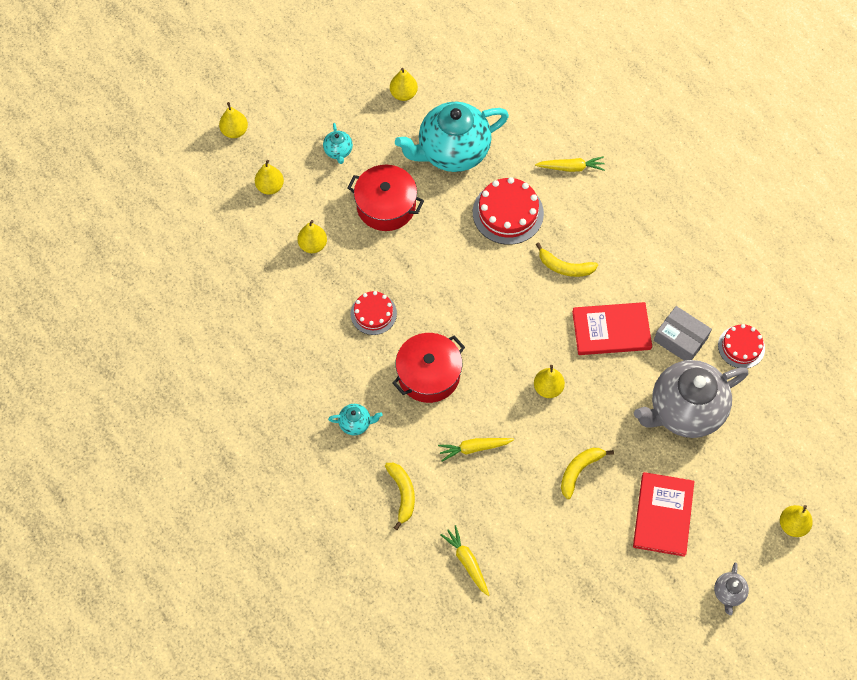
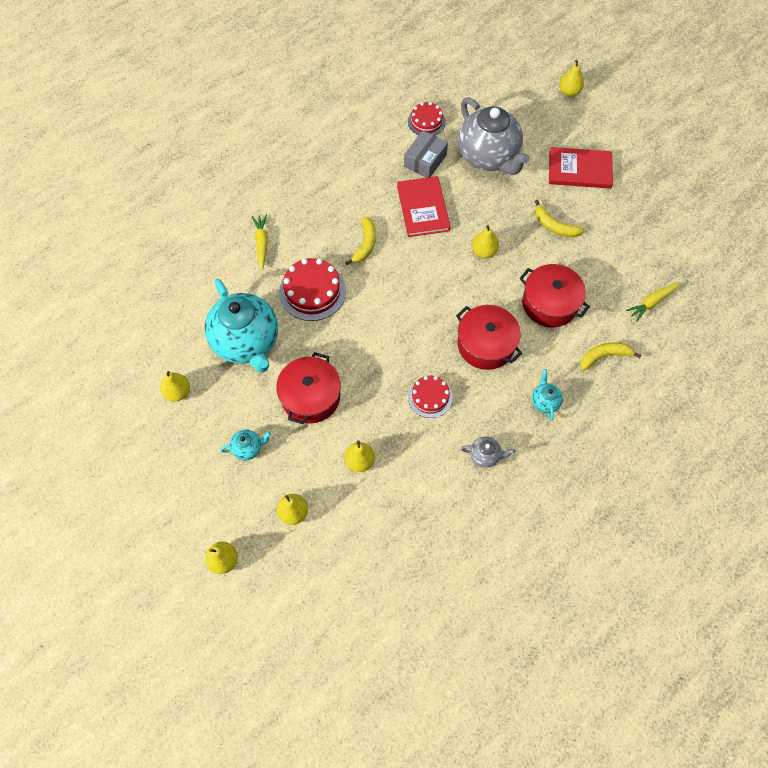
camera: 95 degrees left, 0 degrees up
(474, 448) = (550, 303): yellow carrot -> red pot
(728, 593) = (632, 129): grey teapot -> grey teapot (485, 456)

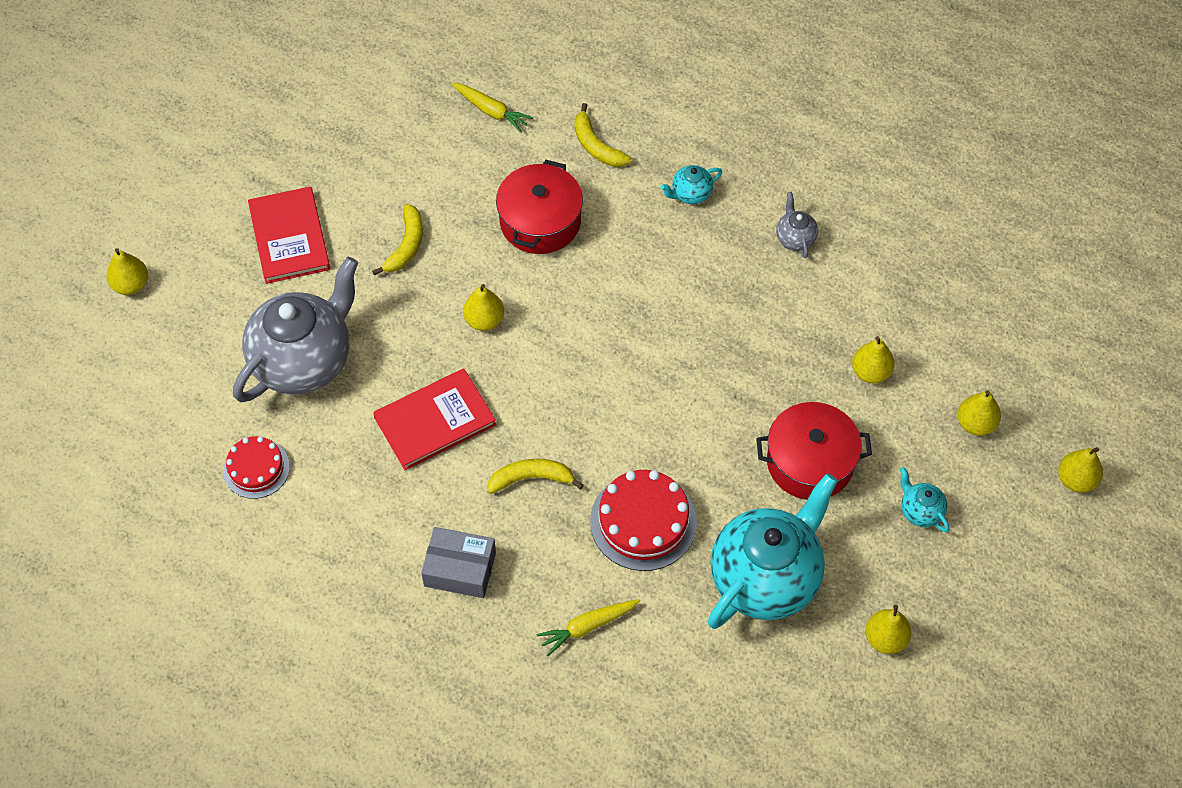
camera: 110 degrees left, 5 degrees down
(425, 161) = (340, 446): grey box -> grey box (460, 569)
(430, 397) = (743, 320): red cake -> none
(486, 344) = (636, 278): red pot -> none

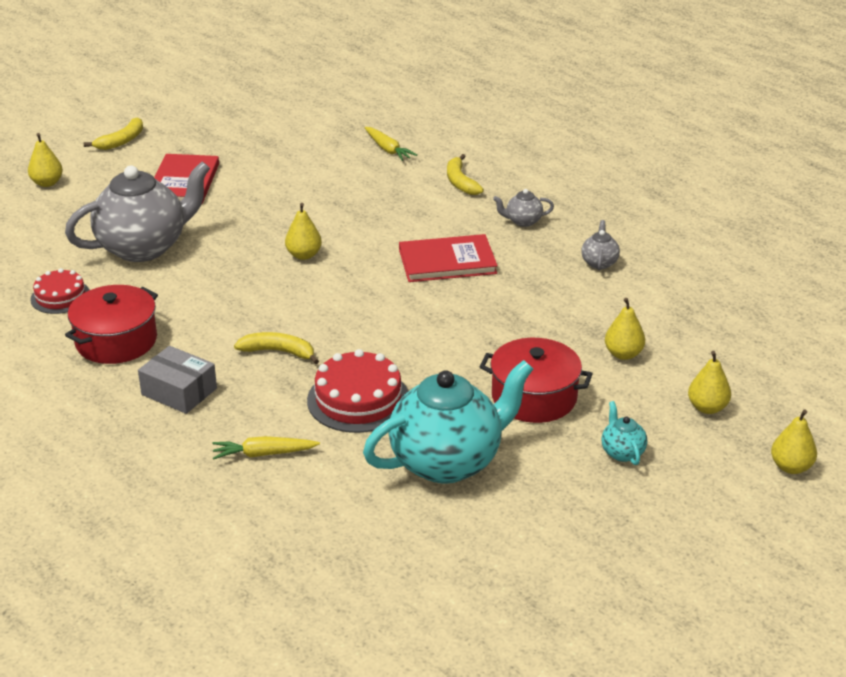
camera: 20 degrees right, 25 degrees down
(406, 245) = (270, 204): yellow banana -> yellow banana (121, 141)
(435, 421) = (222, 301): red book -> red book (447, 262)
(540, 221) = (387, 212): red pot -> red pot (116, 341)
(690, 194) = (522, 221): turquoise teapot -> grey teapot
(885, 639) = (539, 531): yellow pear -> none

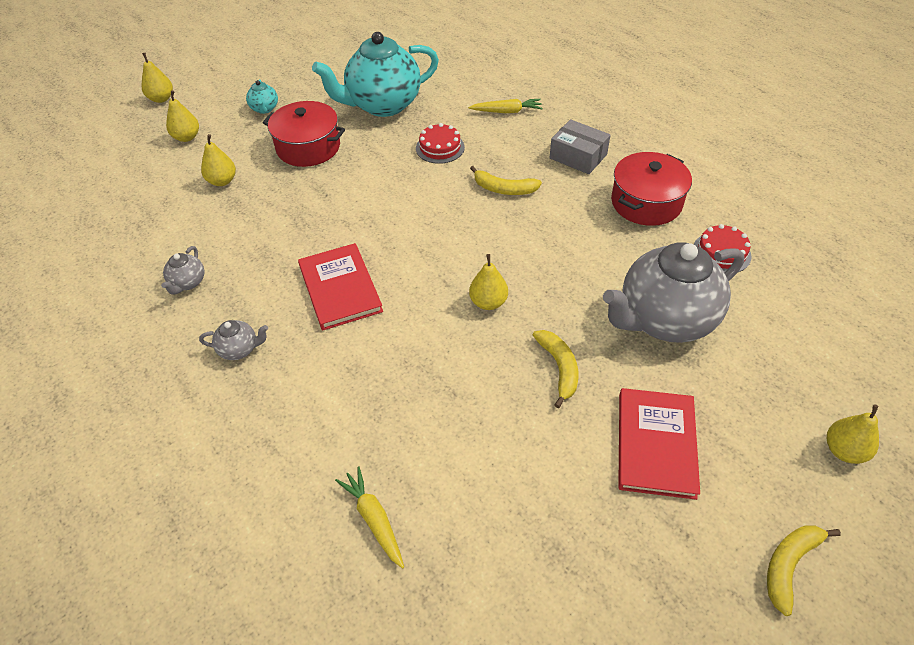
camera: 175 degrees left, 15 degrees up
(358, 399) = (440, 148): red cake -> red cake, size x0.63
(447, 262) = (340, 288): red book -> red book turned 75 degrees clockwise
(460, 182) = (290, 431): yellow banana -> yellow banana (559, 368)

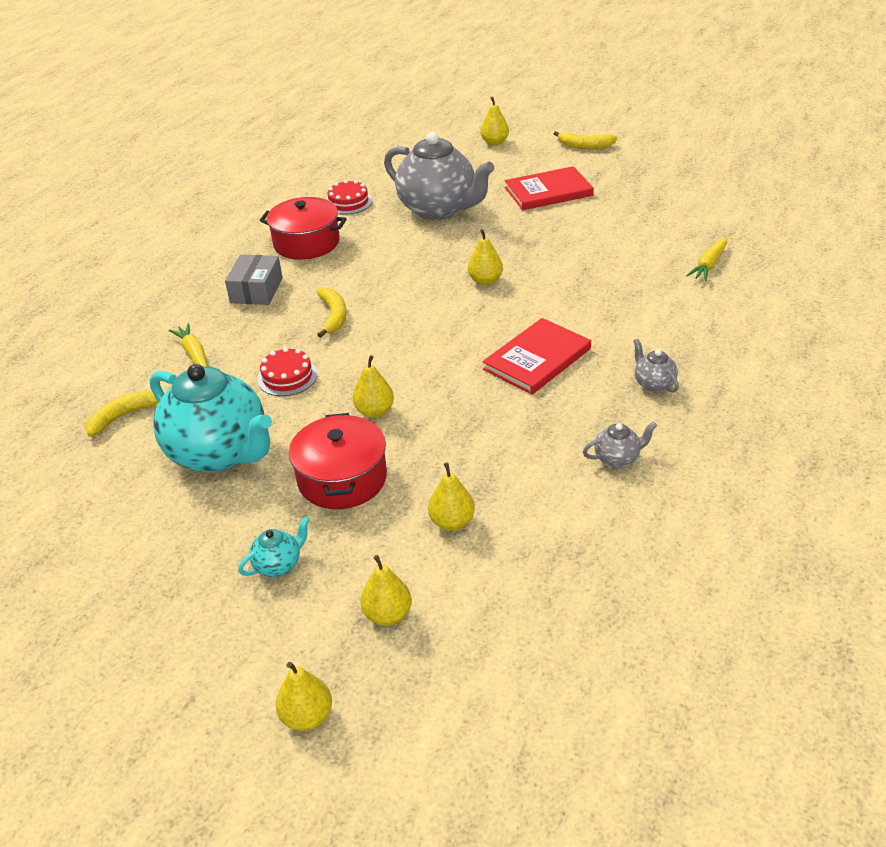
camera: 115 degrees left, 10 degrees down
(361, 178) = (374, 411): none -> yellow pear
(559, 368) = (522, 235): yellow banana -> yellow banana (124, 416)

